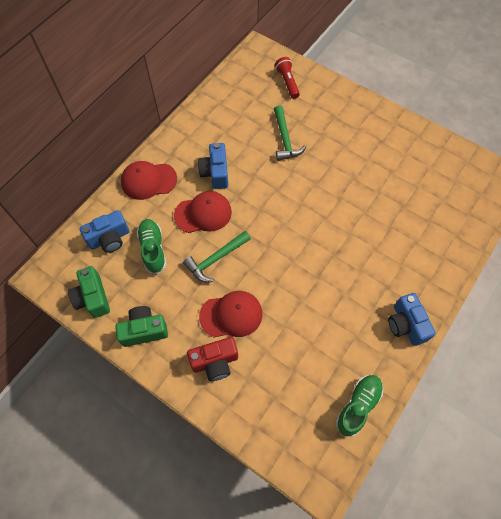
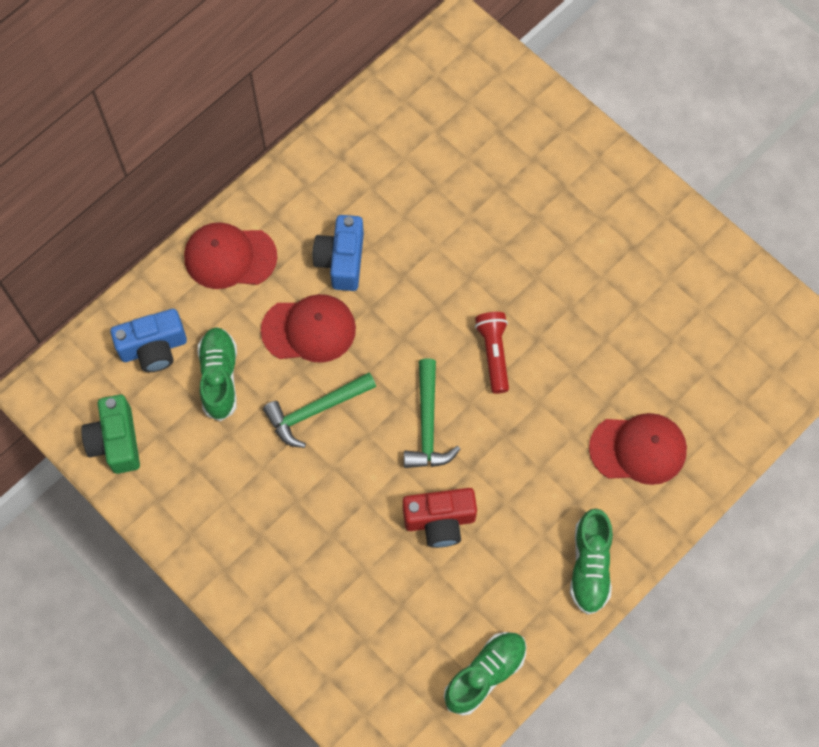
camera: 10 degrees right, 5 degrees up
(144, 330) = (187, 506): green camera -> none
(215, 362) = (285, 573): red camera -> red camera (440, 521)
(231, 315) = (323, 505): red cap -> red cap (638, 449)
(285, 139) = (470, 218): green hammer -> green hammer (427, 425)
(287, 82) = (497, 107): red flashlight -> red flashlight (494, 354)
(406, 324) = (590, 566): blue camera -> green shoe

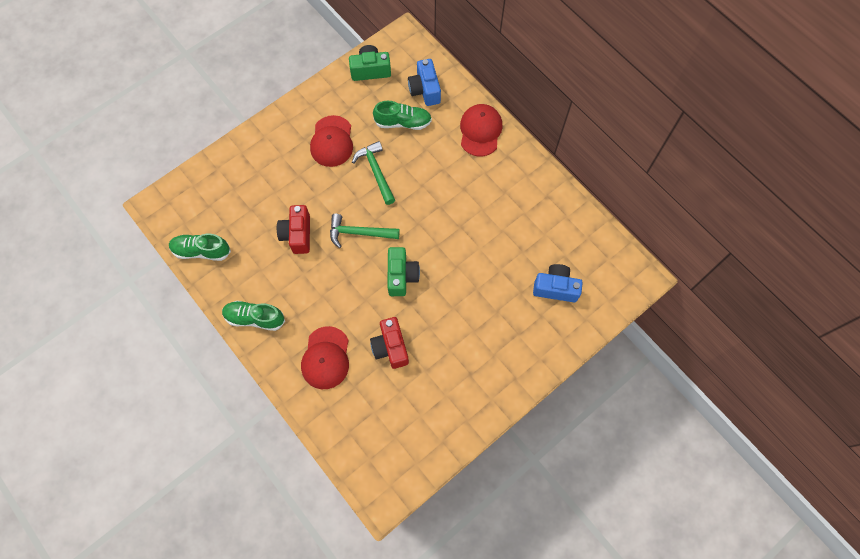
camera: 95 degrees right, 0 degrees up
(309, 329) = (428, 171): red cap -> red cap (332, 141)
(341, 260) = (473, 192): blue camera -> blue camera (555, 288)
(485, 674) = (201, 251): green shoe -> green shoe turned 135 degrees clockwise
(494, 354) = (401, 276): red flashlight -> green camera
(608, 358) = (390, 347): none -> red camera

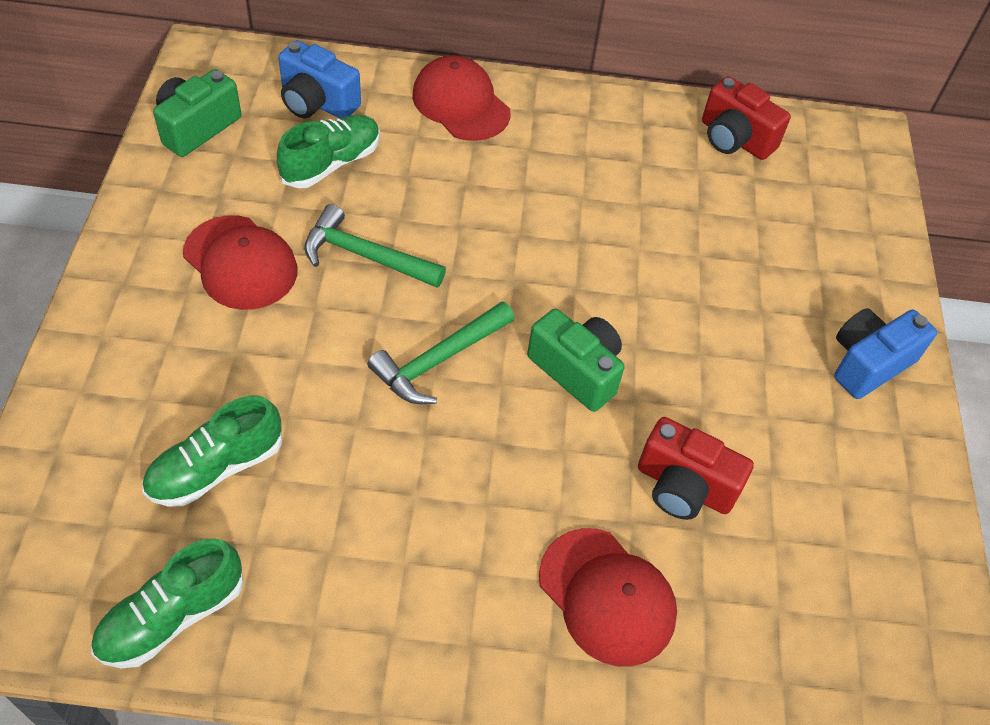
camera: 50 degrees left, 15 degrees down
(255, 318) = (409, 644): green shoe -> green shoe (216, 468)
(297, 234) = (335, 442): red camera -> red camera (734, 139)
(555, 288) = (792, 223): blue camera -> blue camera (868, 363)

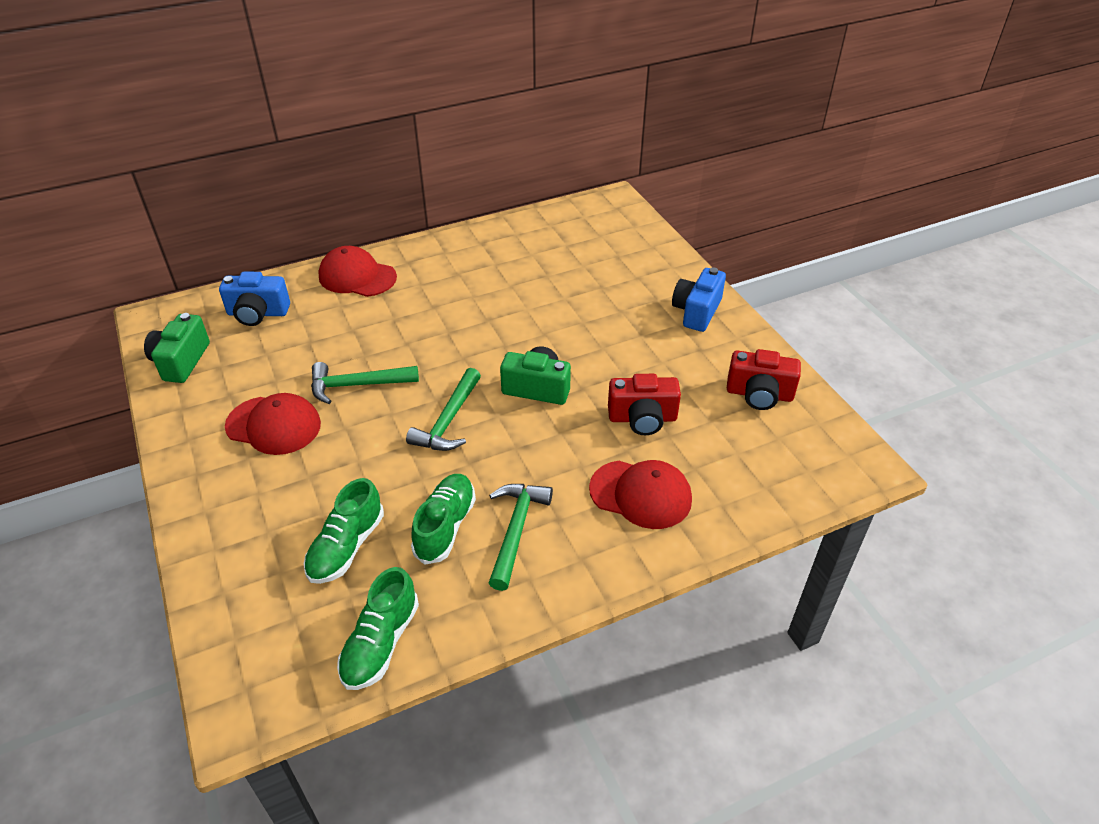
camera: 25 degrees left, 10 degrees down
(331, 163) = (294, 344): green shoe -> green shoe (445, 526)
(419, 557) = (516, 530): none -> green hammer
(734, 139) = (541, 230): red camera -> red camera (759, 394)

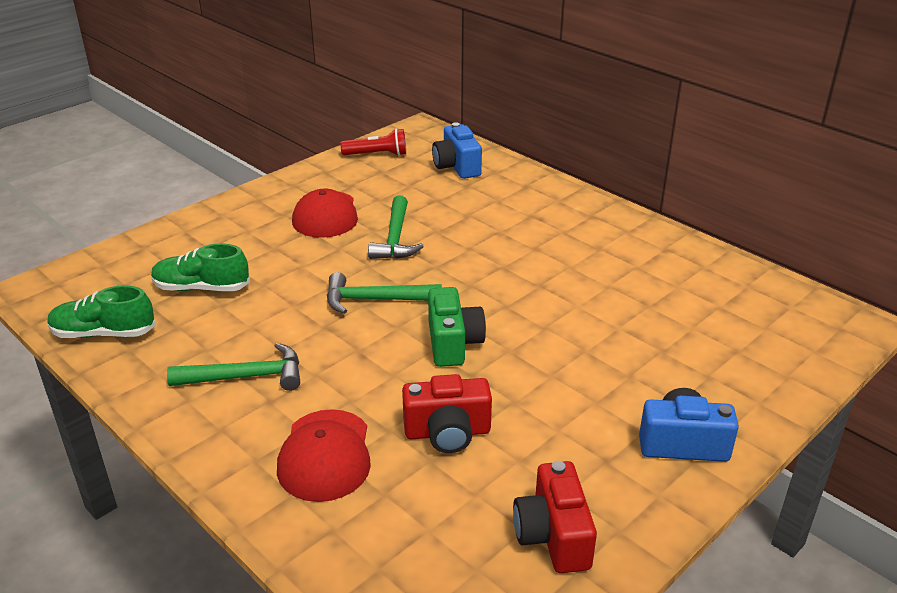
camera: 70 degrees right, 10 degrees down
(181, 361) = (377, 155): green camera -> red flashlight
(357, 276) = (545, 196): red cap -> none
(357, 385) = (395, 238): green hammer -> green hammer turned 150 degrees counterclockwise
(445, 526) = (239, 333): green shoe -> none
(642, 418) = (447, 432): red camera -> red camera turned 75 degrees counterclockwise

